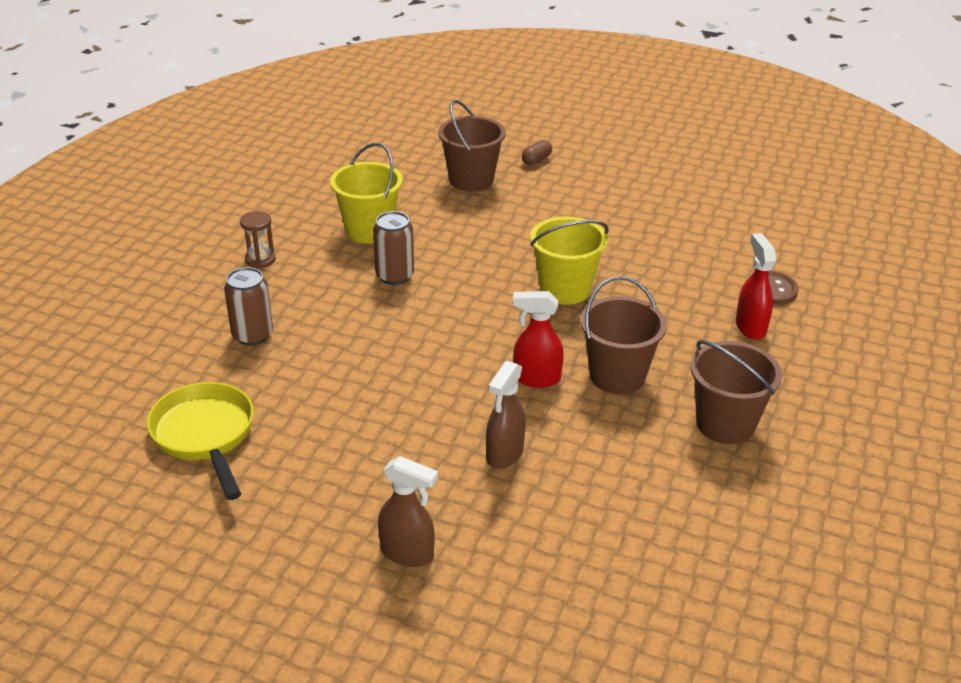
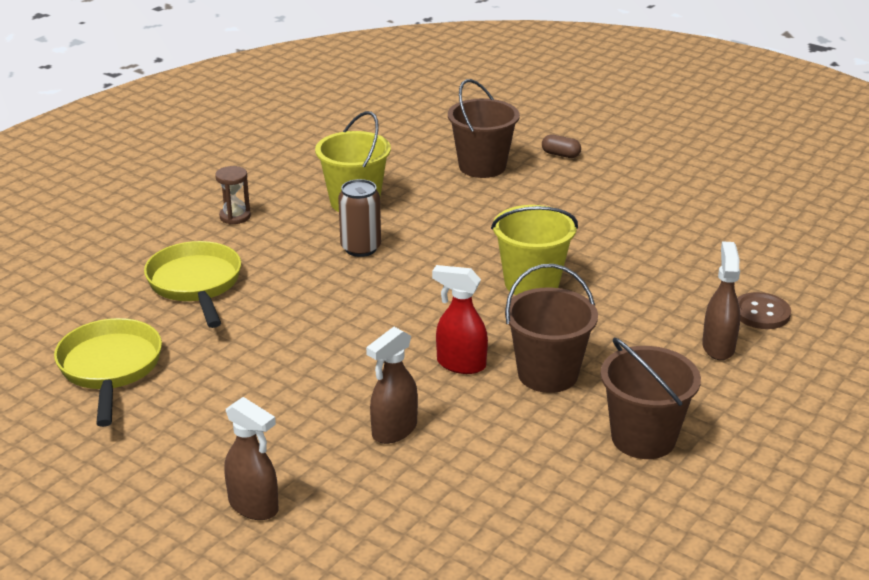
camera: 15 degrees right, 5 degrees down
(252, 335) = (196, 285): brown can -> yellow pan
(536, 160) = (560, 155): brown capsule -> brown capsule turned 60 degrees clockwise
(750, 327) = (718, 347): red spray bottle -> brown spray bottle

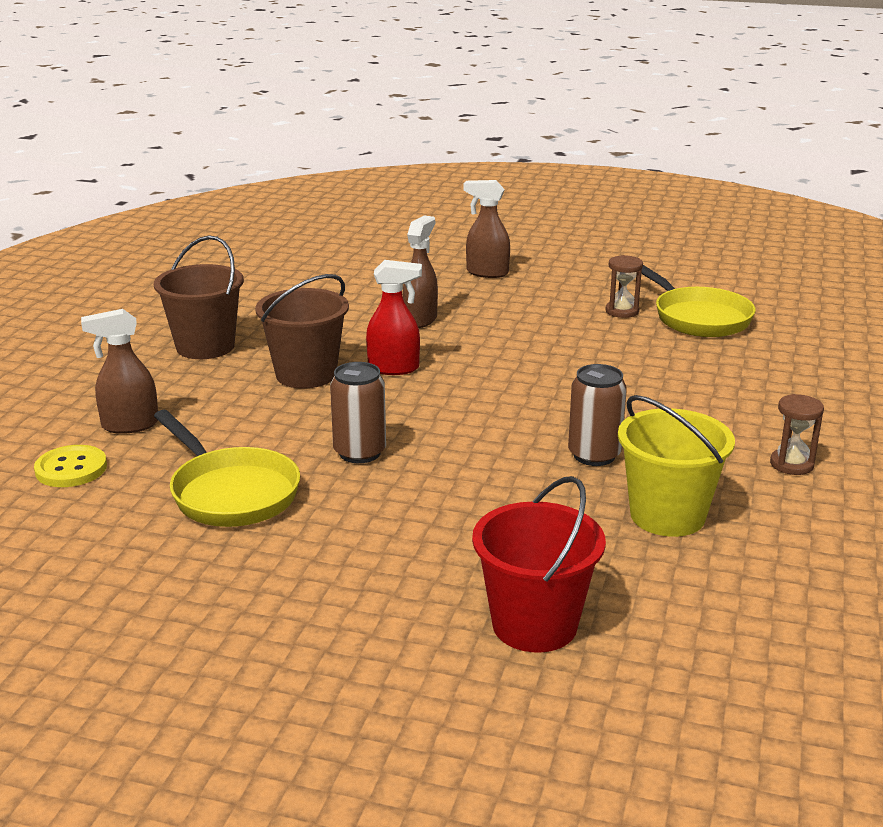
camera: 160 degrees right, 5 degrees down
(172, 395) = (622, 311): none -> brown hourglass
(196, 285) = (723, 386): yellow pan -> yellow pan (230, 493)
(482, 166) = (534, 625): brown bucket -> red bucket
(531, 283) = (360, 452): yellow bucket -> brown can
(560, 155) = (411, 688): brown capsule -> none
(718, 347) = (129, 425): brown spray bottle -> brown spray bottle turned 90 degrees clockwise
(761, 313) = (71, 469): brown button -> yellow button

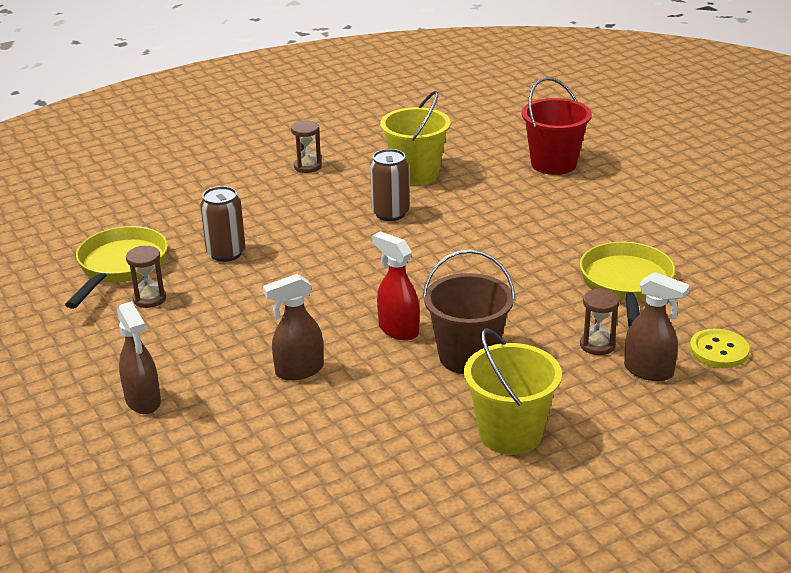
camera: 135 degrees left, 5 degrees up
(200, 426) = (597, 345): none -> brown hourglass
(205, 347) = (510, 434): brown bucket -> yellow bucket
(360, 452) = (517, 275): brown can -> brown can (226, 253)

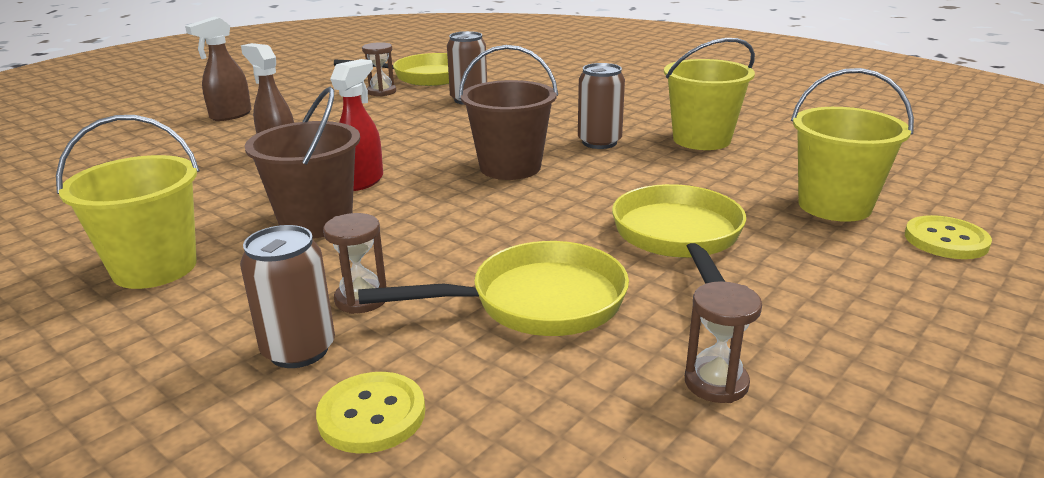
camera: 70 degrees right, 5 degrees down
(307, 166) = (657, 98): brown hourglass -> brown hourglass (716, 383)
(415, 260) = (510, 167): none -> brown bucket
(553, 164) = (834, 206): red bucket -> yellow bucket
(569, 223) = (679, 238): none -> yellow pan
(612, 149) = (946, 240): none -> yellow button
(649, 371) = (299, 350): brown spray bottle -> brown can

